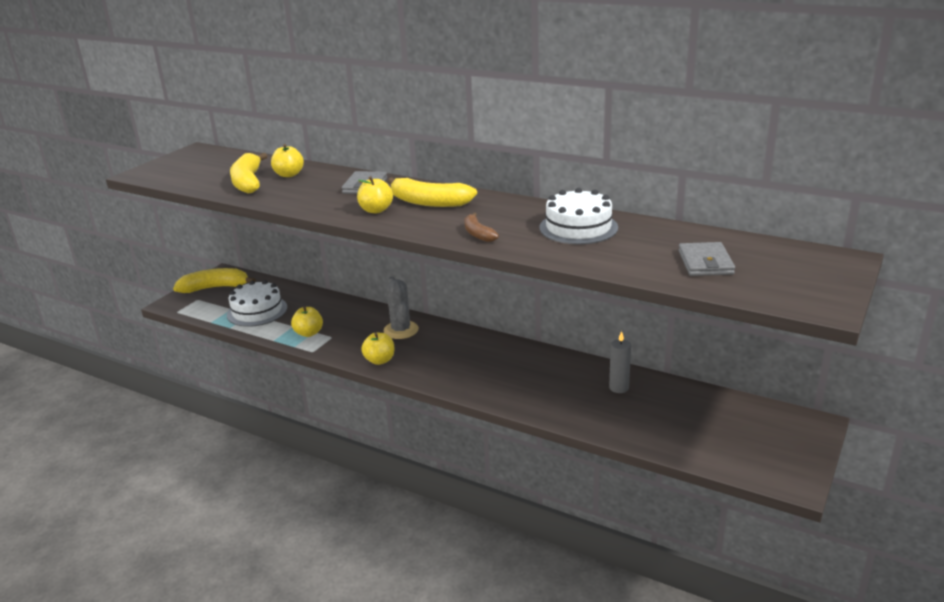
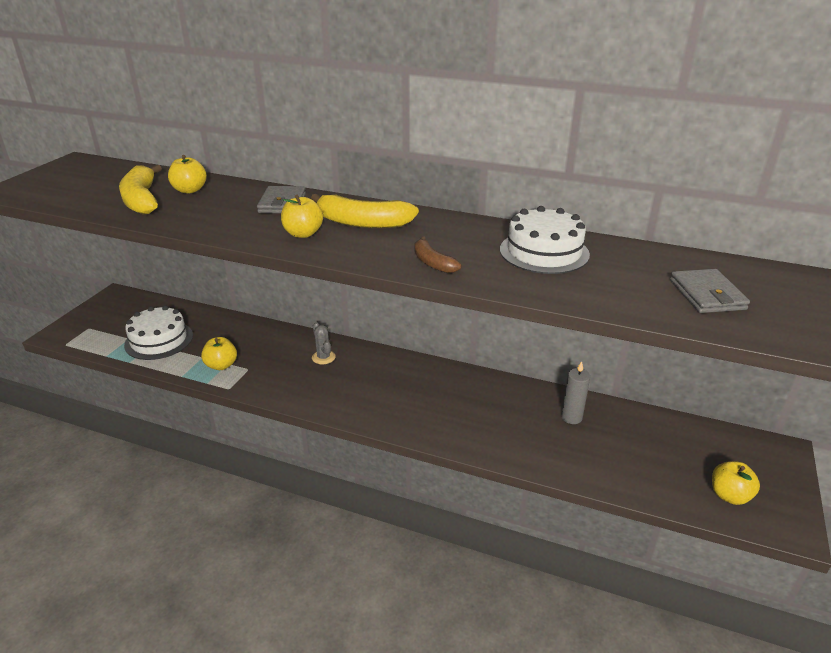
camera: 10 degrees left, 5 degrees up
(215, 288) = (107, 313): yellow banana -> none
(380, 360) = (307, 396): yellow apple -> yellow apple (729, 495)
(401, 330) = (323, 357): grey cactus -> grey cactus, size x0.63

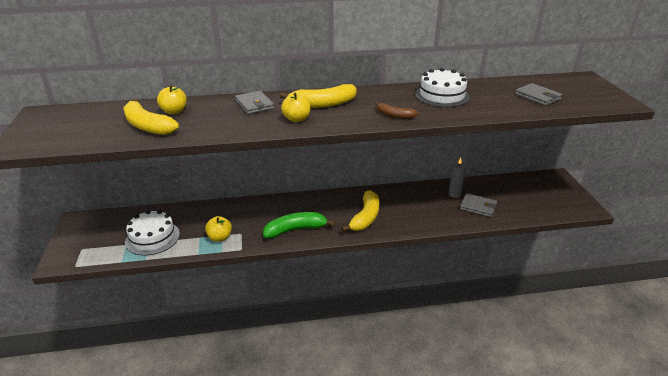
camera: 30 degrees left, 0 degrees up
(310, 387) = (295, 230): none -> green banana
(323, 357) = (284, 210): grey cactus -> none
(411, 404) = (365, 217): none -> yellow banana
(589, 450) = (478, 207): none -> grey wallet
(729, 495) = (554, 204): yellow apple -> none

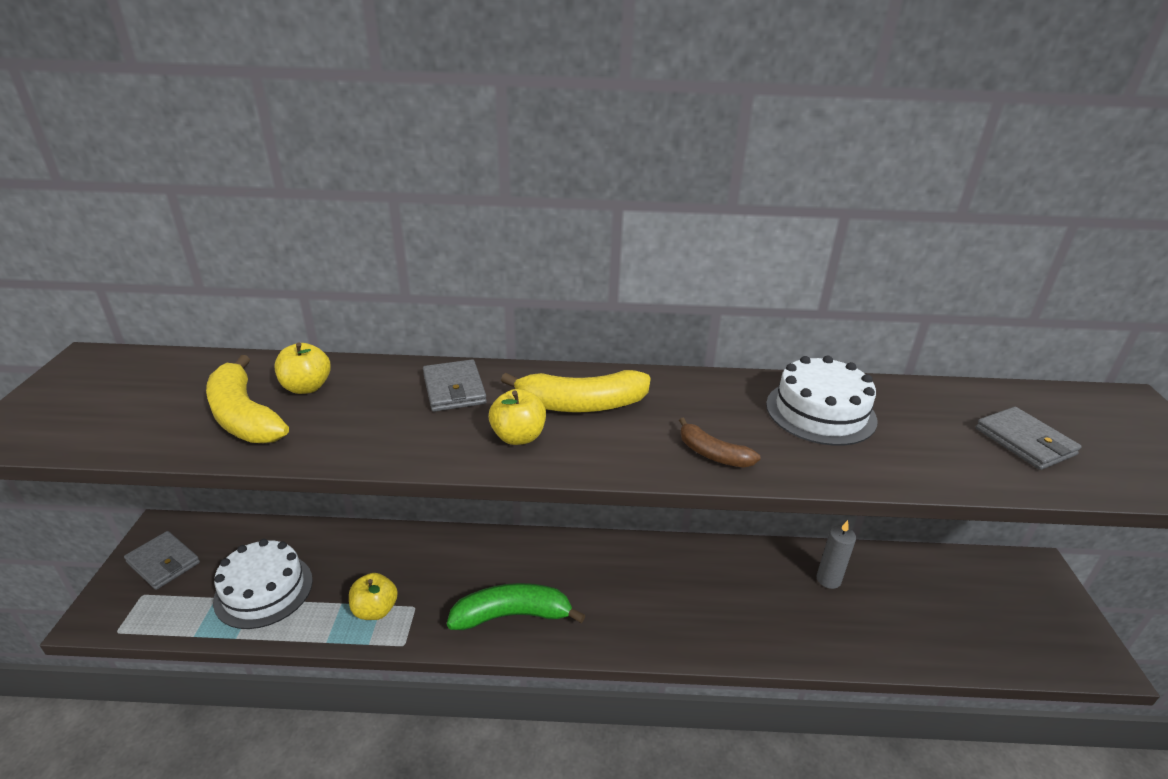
camera: 10 degrees right, 0 degrees up
(365, 217) = (647, 608): yellow banana -> none
(478, 207) = (870, 618): grey wallet -> grey wallet (163, 562)

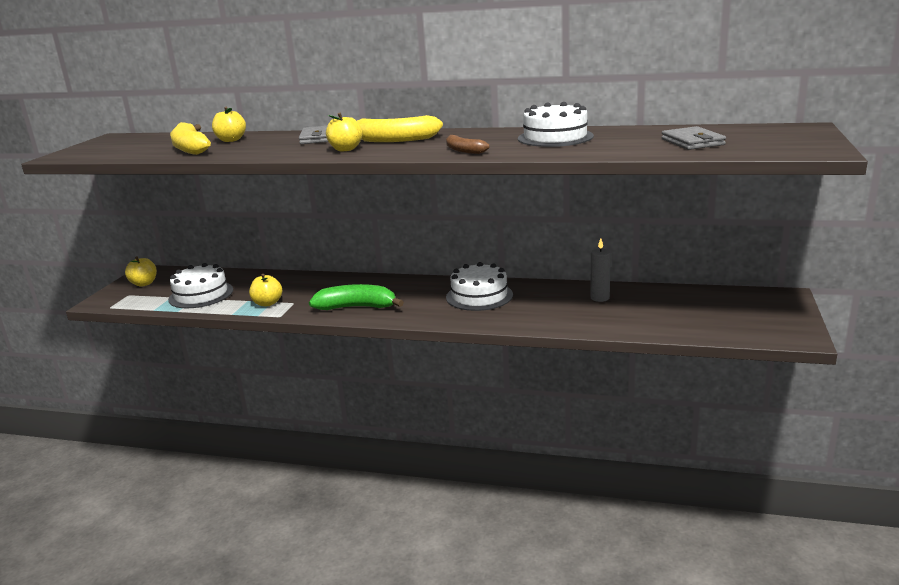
camera: 15 degrees right, 10 degrees down
(163, 562) = (144, 284): grey wallet -> yellow apple
(673, 580) = (479, 296): none -> white cake

